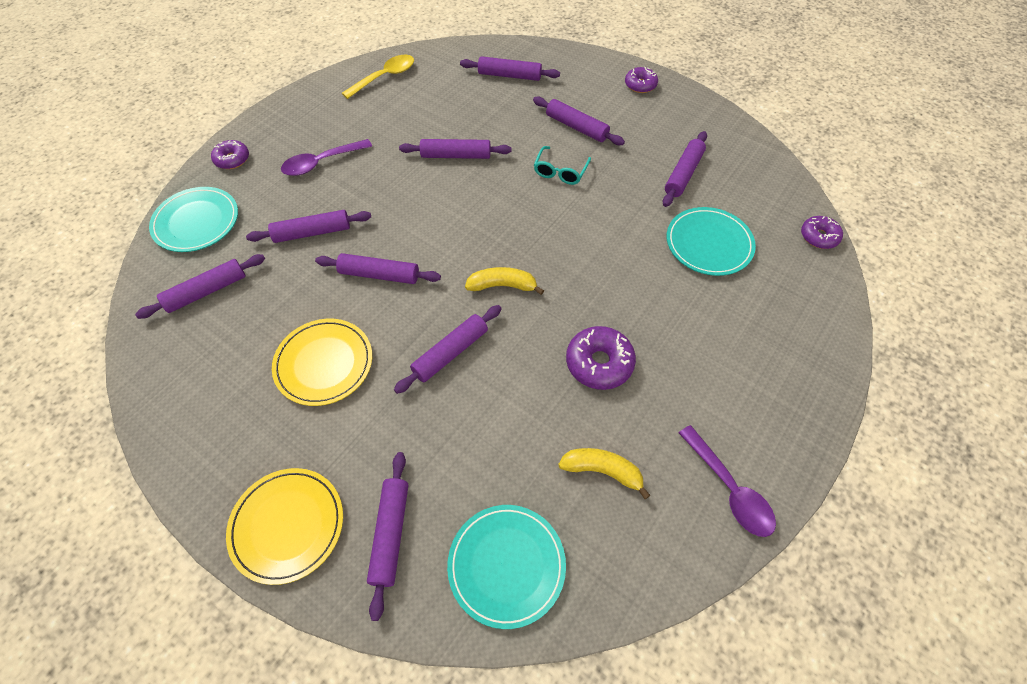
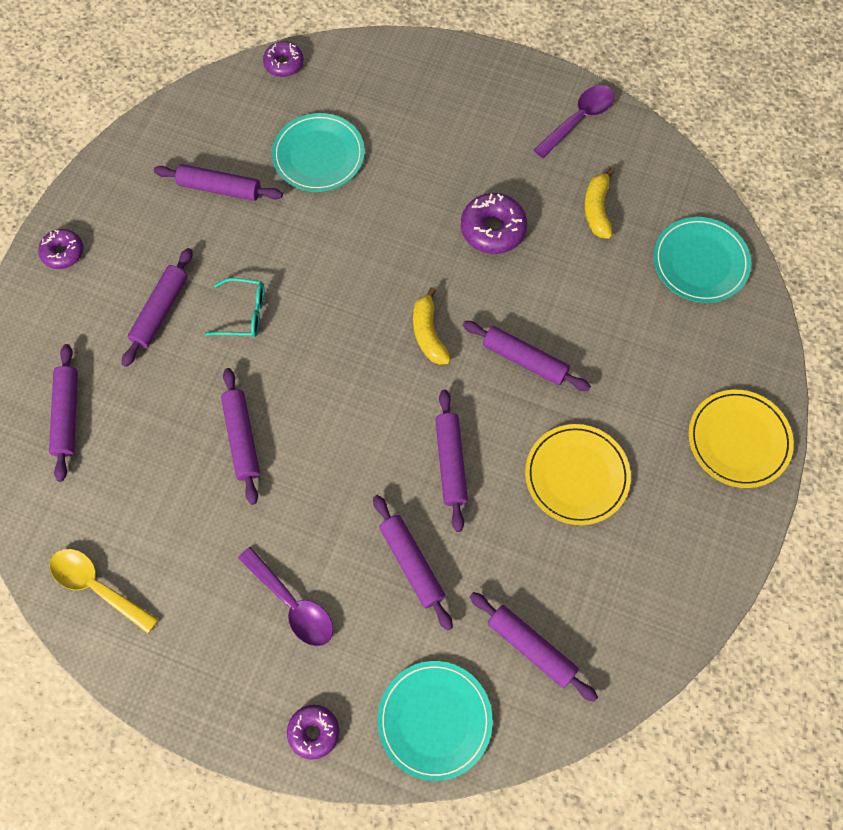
camera: 105 degrees left, 10 degrees up
(391, 534) = (711, 354): purple rolling pin -> none

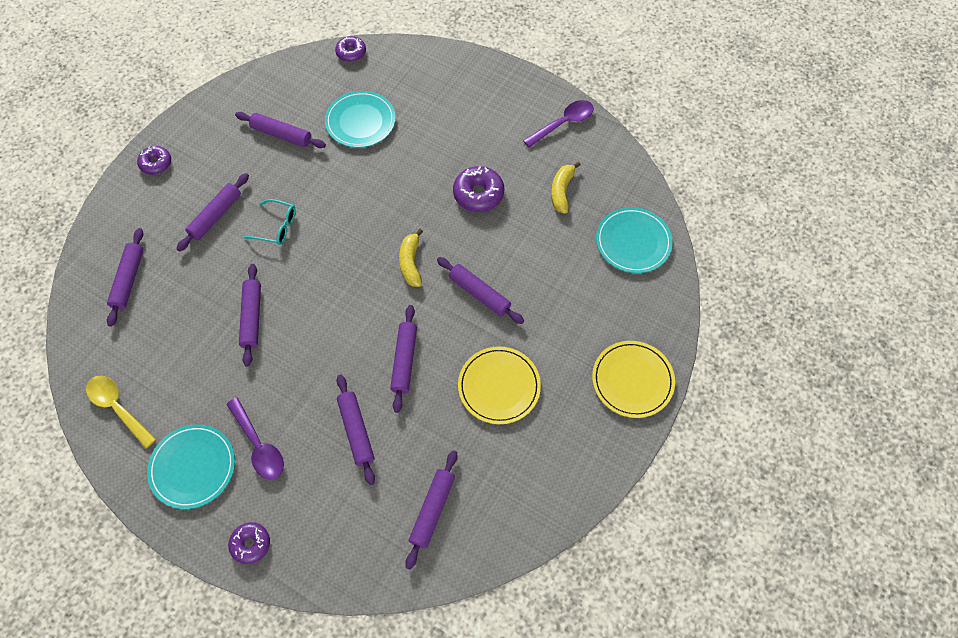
camera: 10 degrees right, 5 degrees down
(434, 720) = (345, 552): turquoise plate -> turquoise plate (193, 467)
(531, 647) = (432, 510): purple rolling pin -> purple rolling pin turned 60 degrees clockwise

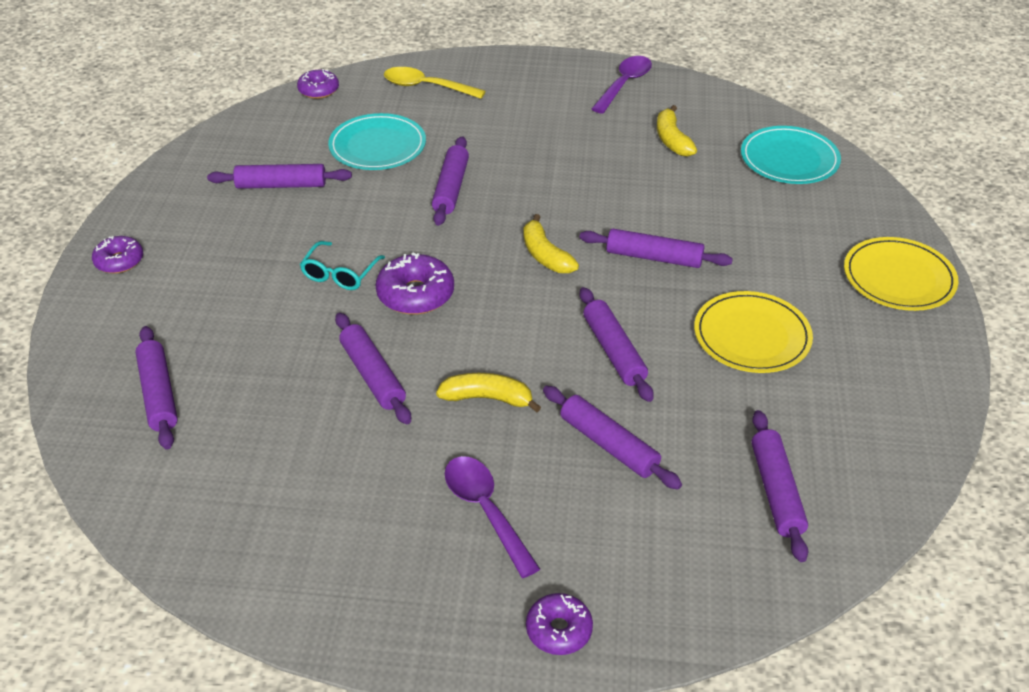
camera: 25 degrees left, 20 degrees down
(118, 408) = (238, 545): yellow spoon -> yellow spoon (426, 87)
(193, 467) = (405, 572): turquoise plate -> none
(216, 216) = (245, 288): purple rolling pin -> purple rolling pin (451, 188)
(259, 445) = (485, 510): purple spoon -> purple spoon turned 150 degrees counterclockwise
(276, 227) = (340, 274): turquoise glasses -> turquoise glasses turned 120 degrees clockwise
(307, 364) = (488, 398): none -> yellow banana
(478, 194) = (577, 169): purple donut -> purple donut (415, 294)

